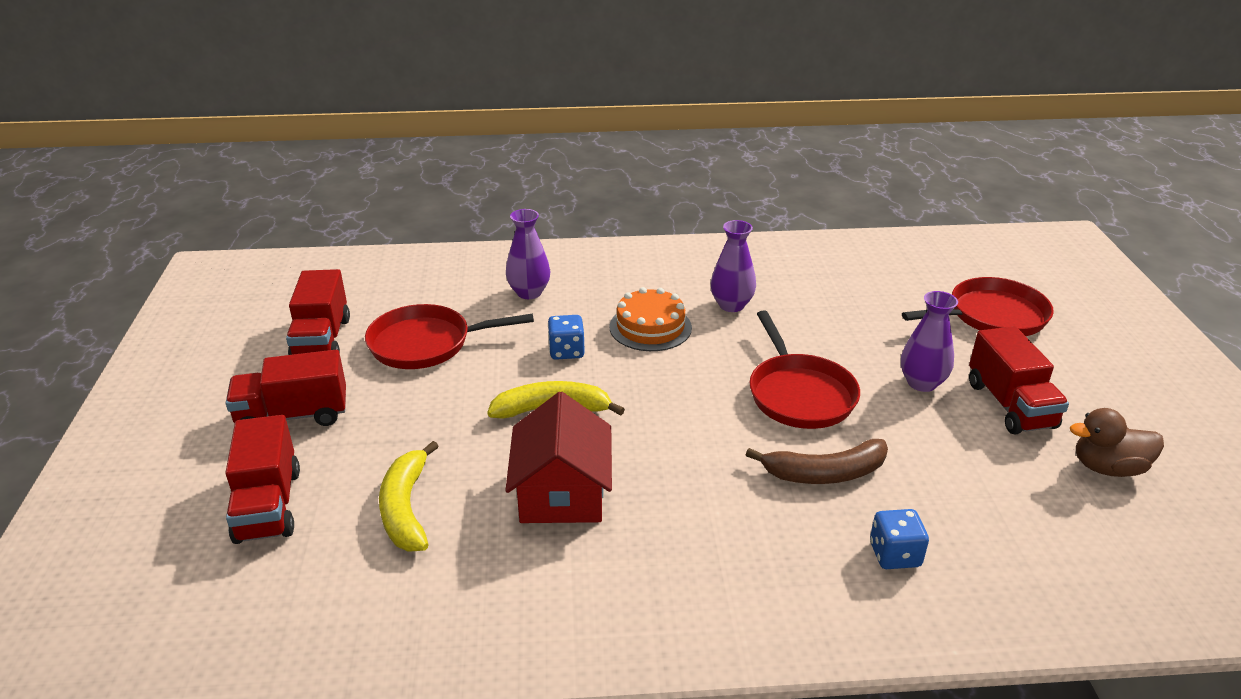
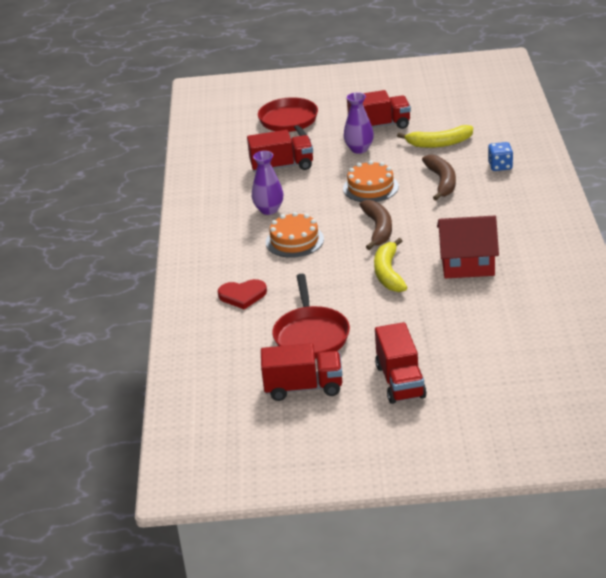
camera: 85 degrees left, 0 degrees up
(268, 505) = (492, 372): red truck -> red truck (282, 166)
(406, 508) = (488, 317): yellow banana -> yellow banana (439, 143)
(529, 292) = (242, 295): purple vase -> red heart
(566, 351) = (323, 273): blue dice -> none
(675, 400) = (378, 229): none -> brown banana
(799, 394) = (370, 187): red pan -> orange cake
(1107, 468) = (430, 107): brown duck -> none

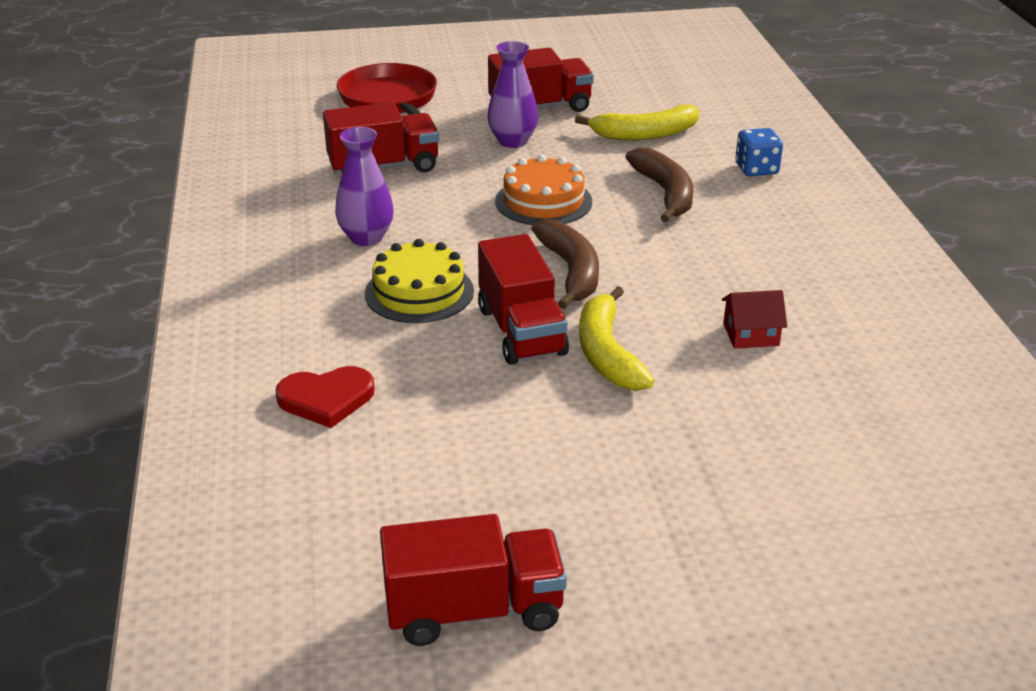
camera: 10 degrees left, 0 degrees up
(294, 241) = (419, 292): orange cake -> yellow cake
(311, 335) = (474, 483): red pan -> none
(400, 381) = (683, 591): red truck -> red truck (521, 331)
(467, 263) = (751, 334): red house -> red house, size x0.50

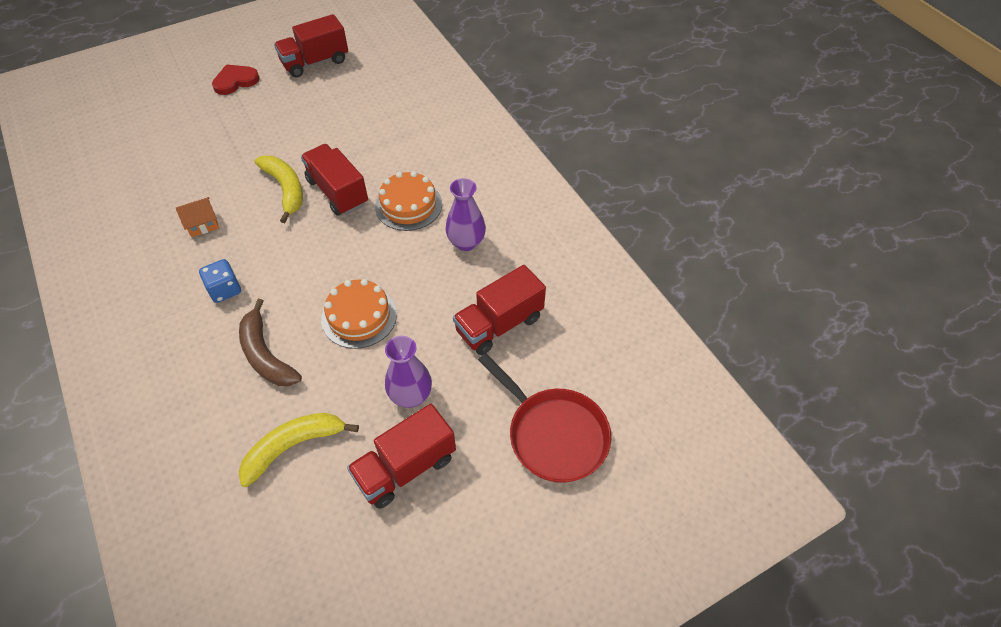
camera: 160 degrees right, 20 degrees up
(326, 399) = (420, 127): red heart -> red heart (235, 81)
(419, 292) = (408, 205): yellow cake -> orange cake
(571, 271) = (320, 247): brown banana -> none
(751, 334) = (202, 224): red house -> orange house
(756, 169) = (188, 415): blue dice -> blue dice (225, 290)

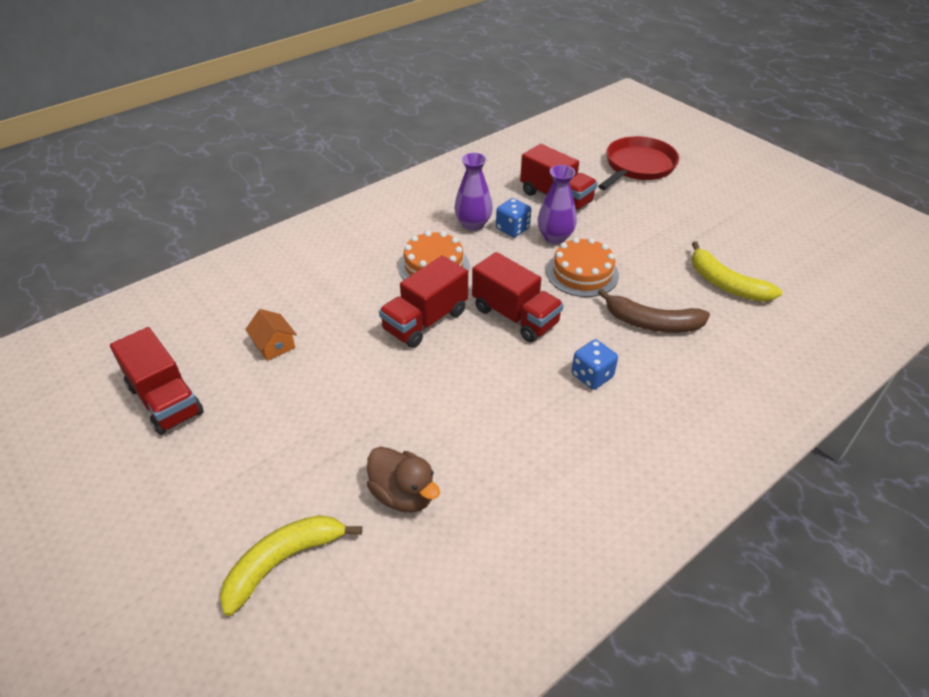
camera: 100 degrees left, 10 degrees down
(178, 165) = (403, 494): none -> brown duck
(202, 224) = (504, 428): orange house -> orange house (274, 345)
(235, 81) = (203, 486): red heart -> none
(266, 355) = (652, 323): brown banana -> brown banana turned 60 degrees clockwise
(285, 189) = (429, 366): yellow banana -> yellow banana (283, 562)
(405, 468) = (704, 225): red truck -> red truck (515, 316)
(411, 395) = (644, 231): purple vase -> purple vase (555, 237)
(450, 273) = (512, 229): none -> blue dice

